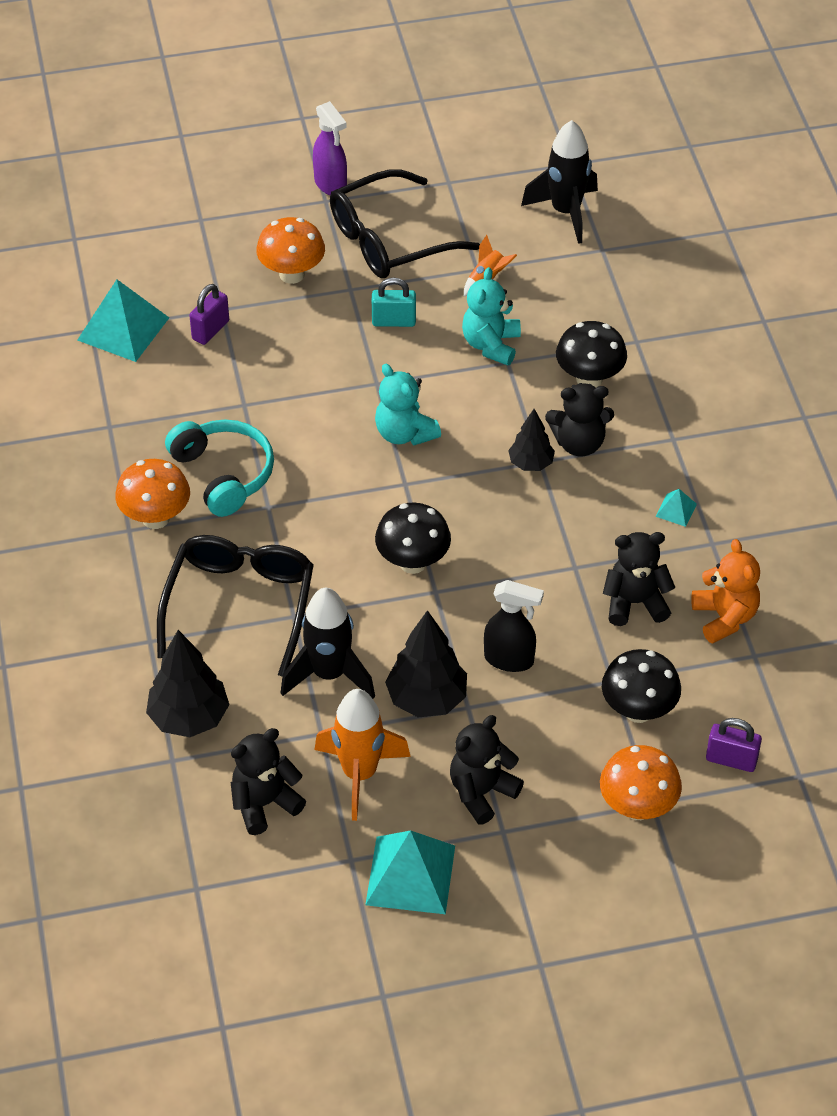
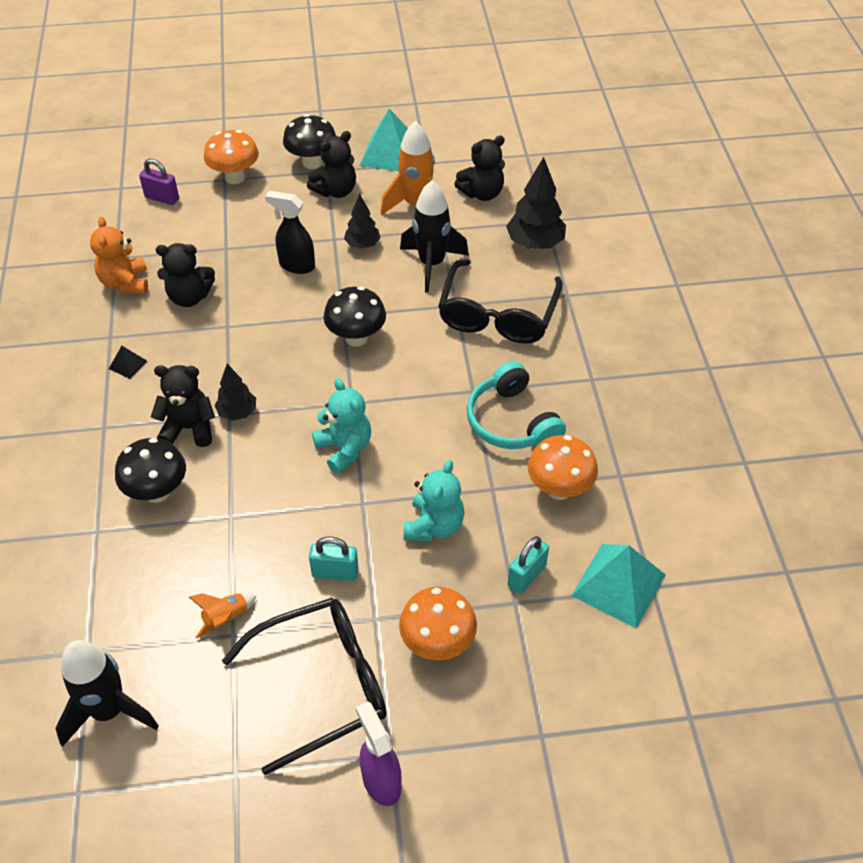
camera: 175 degrees left, 0 degrees up
(155, 518) = (569, 387): orange mushroom -> orange mushroom (559, 489)
(210, 330) = (526, 576): purple padlock -> turquoise padlock
(426, 699) = (362, 245): black tree -> black tree, size x0.61
(491, 345) = (242, 537): turquoise teddy bear -> turquoise teddy bear (434, 526)
(638, 710) = (214, 229): black mushroom -> black mushroom (312, 162)
(676, 510) = (128, 364): turquoise pyramid -> black pyramid

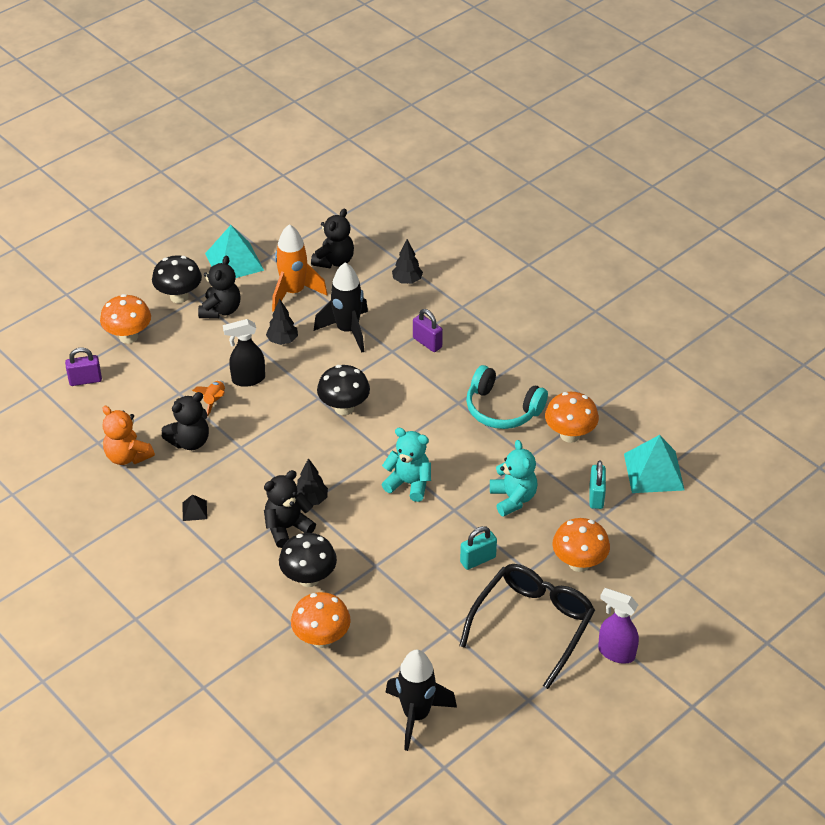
camera: 35 degrees left, 5 degrees down
(106, 563) = (321, 638): none -> orange mushroom
(226, 618) = (435, 624): orange rocket -> orange rocket (214, 401)
(498, 314) = (427, 343): black glasses -> purple padlock
(535, 244) = (407, 281): black tree -> black tree, size x0.61

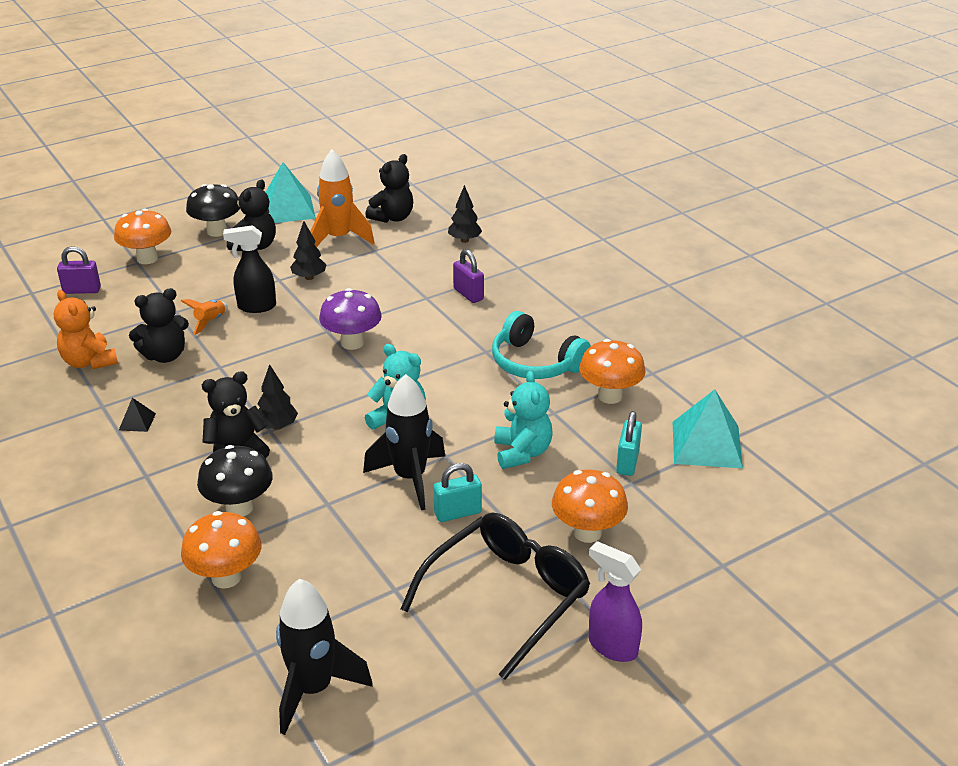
camera: 10 degrees right, 10 degrees down
(344, 408) = (352, 343): black mushroom -> purple mushroom
(347, 330) = (383, 275): black rocket -> black rocket (410, 478)

